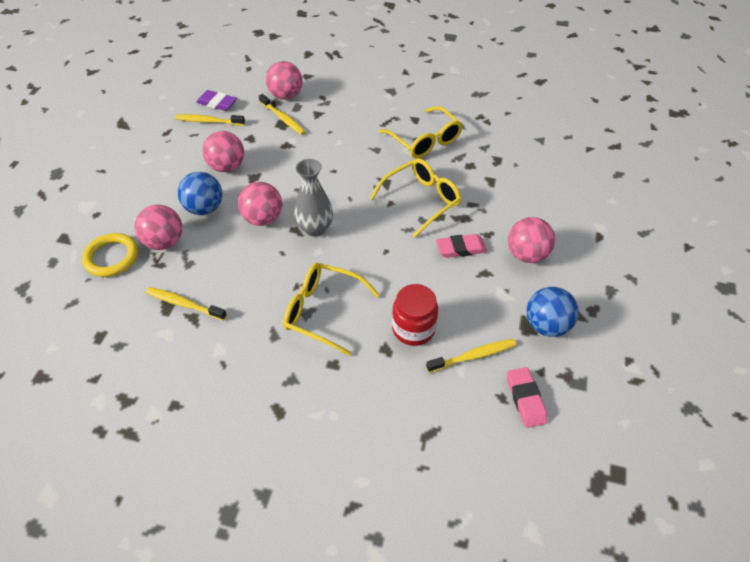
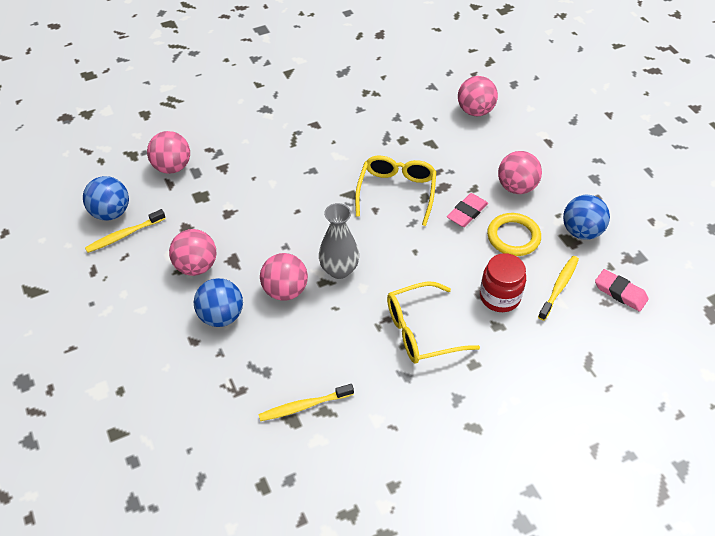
camera: 40 degrees left, 0 degrees up
(111, 257) = (187, 416): yellow ring -> yellow ring (513, 237)
(164, 242) = (220, 369): pink ball -> pink ball (475, 111)
(217, 103) = (111, 213): purple eraser -> blue ball
(283, 118) = (195, 190): yellow toothbrush -> none
(425, 141) = (344, 139): yellow glasses -> none

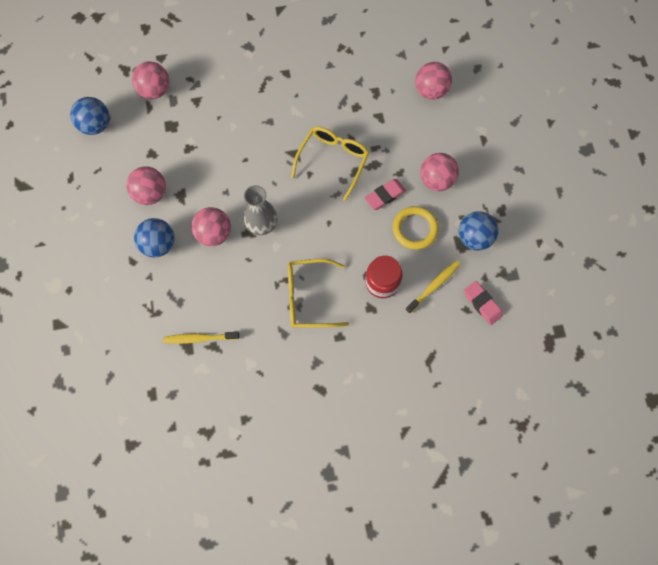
camera: 15 degrees right, 20 degrees up
(124, 235) = (101, 150): yellow toothbrush -> none

